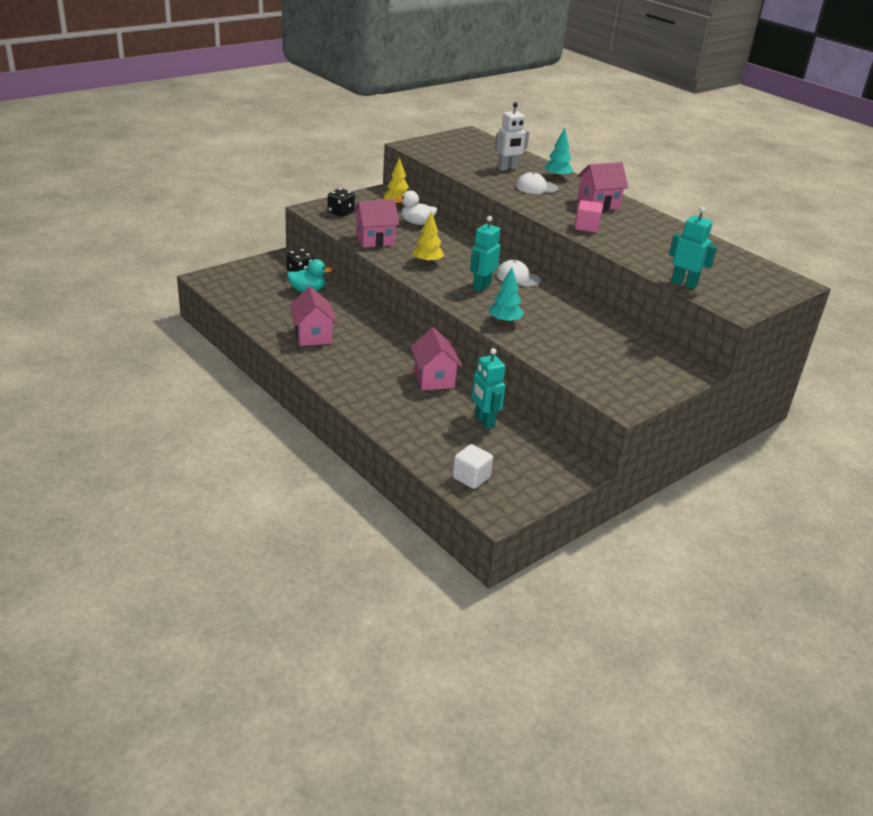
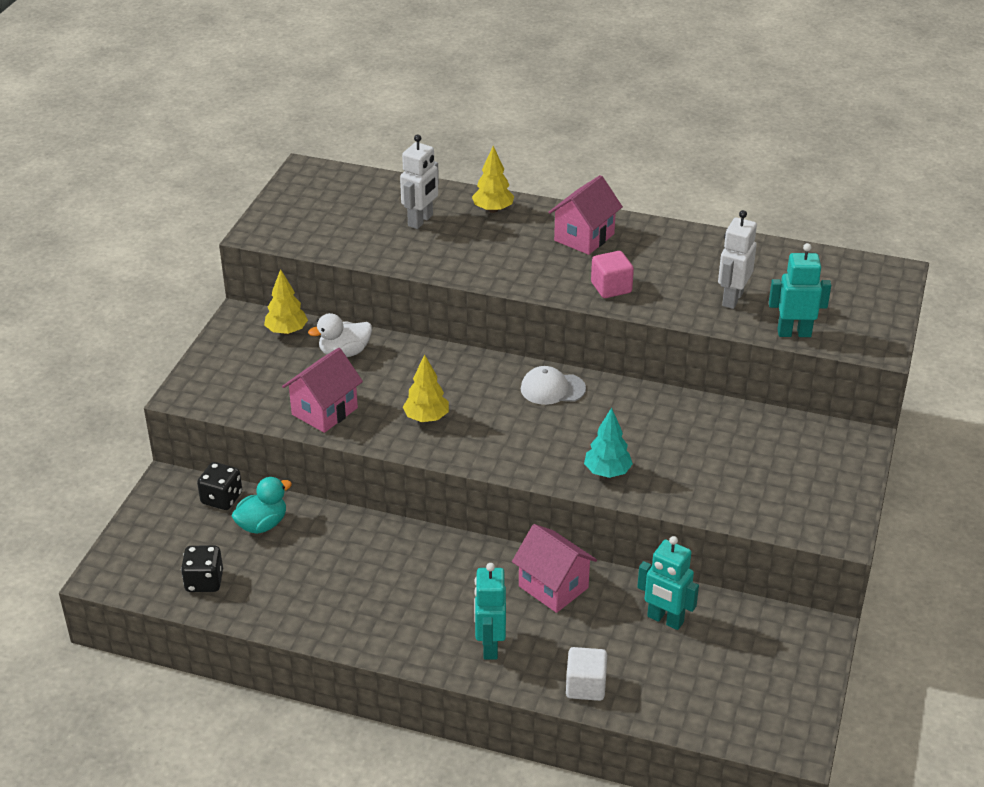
camera: 30 degrees left, 5 degrees up
(313, 336) = (347, 599): pink house -> none
(341, 212) = (230, 382): black dice -> black dice (204, 581)
(471, 478) = (727, 711): white cube -> white cube (585, 686)
(481, 286) = (527, 427): turquoise robot -> turquoise robot (489, 646)
(536, 187) = (488, 241): white cap -> none
(557, 177) = (493, 210): turquoise tree -> yellow tree
(661, 257) = (732, 299): none -> white robot

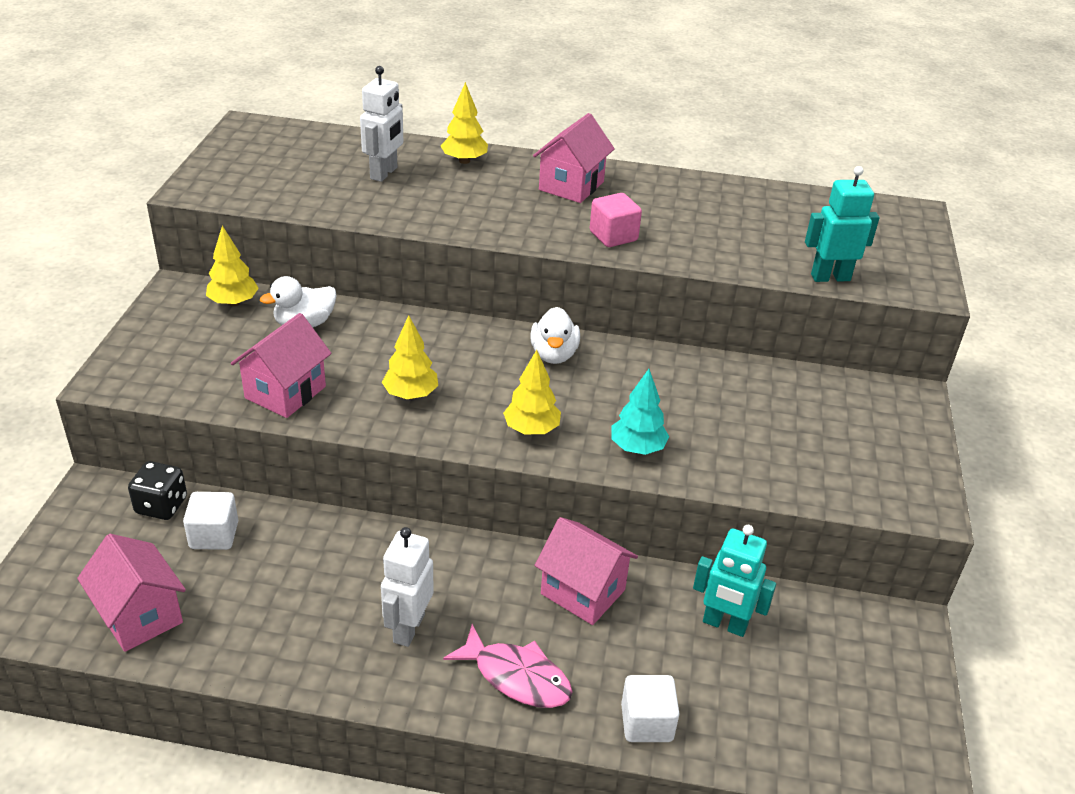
camera: 10 degrees left, 0 degrees up
(204, 581) = (140, 616): black dice -> pink house
(262, 524) = (214, 535): turquoise duck -> white cube
(489, 646) = (517, 677): turquoise robot -> pink fish
(522, 452) = (531, 429): none -> yellow tree
(552, 389) = (554, 354): white cap -> white duck
(732, 299) = (751, 244): white robot -> white robot (408, 628)

